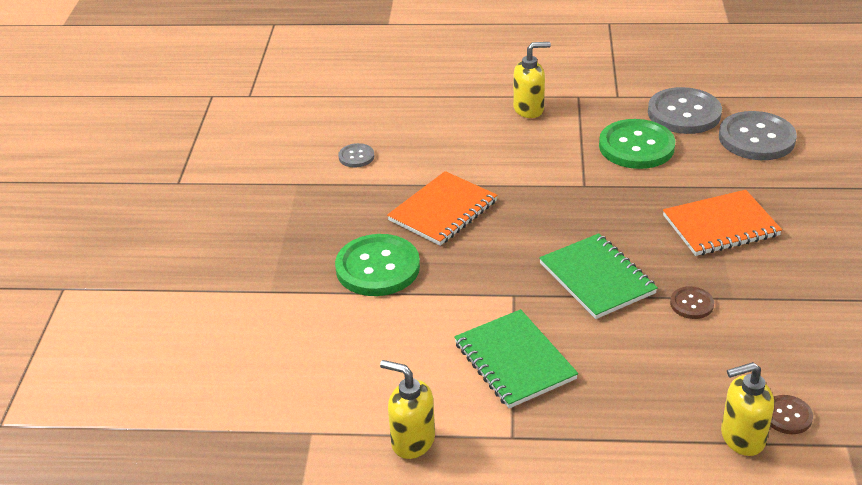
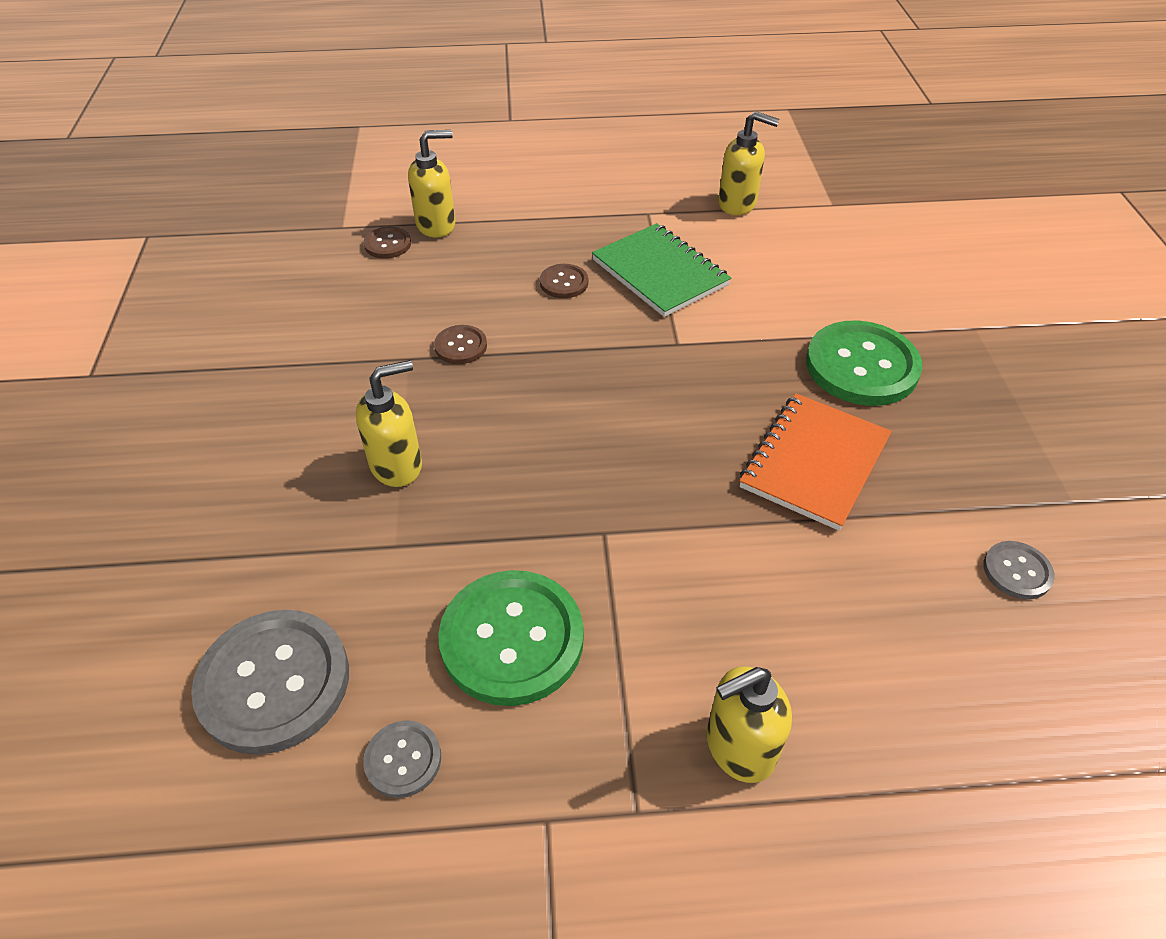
camera: 170 degrees right, 10 degrees up
(597, 278) = (576, 371): green notebook -> none
(605, 357) = (564, 283): none -> brown button
(684, 113) = (403, 760): grey button -> grey button, size x0.48
(720, 226) = (397, 465): orange notebook -> yellow soap dispenser

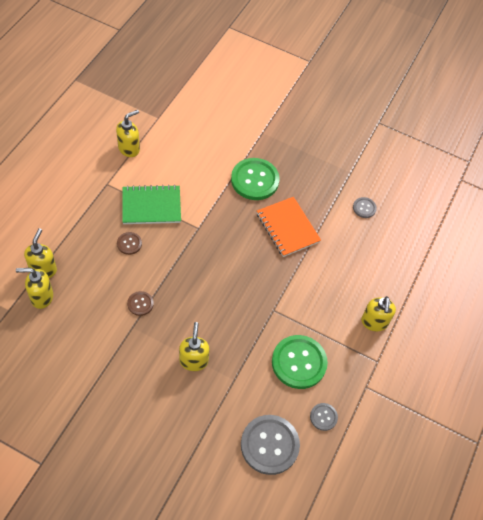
camera: 65 degrees left, 10 degrees up
(388, 244) = (41, 297): brown button -> yellow soap dispenser

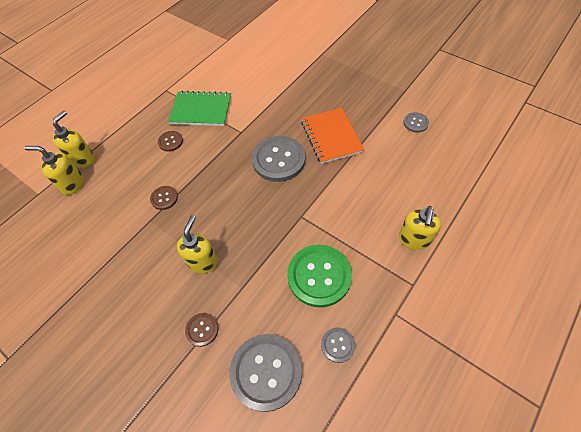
camera: 20 degrees right, 0 degrees up
(129, 148) = (195, 62): yellow soap dispenser -> none
(208, 419) = (202, 330): none -> brown button
(242, 255) = (278, 160): none -> grey button
(255, 180) = (306, 93): green button -> none

